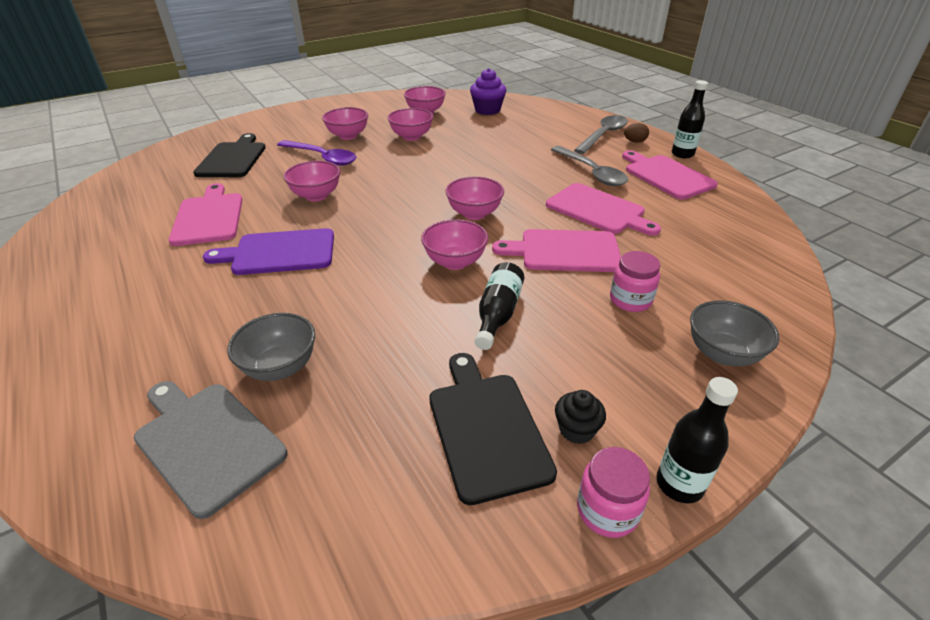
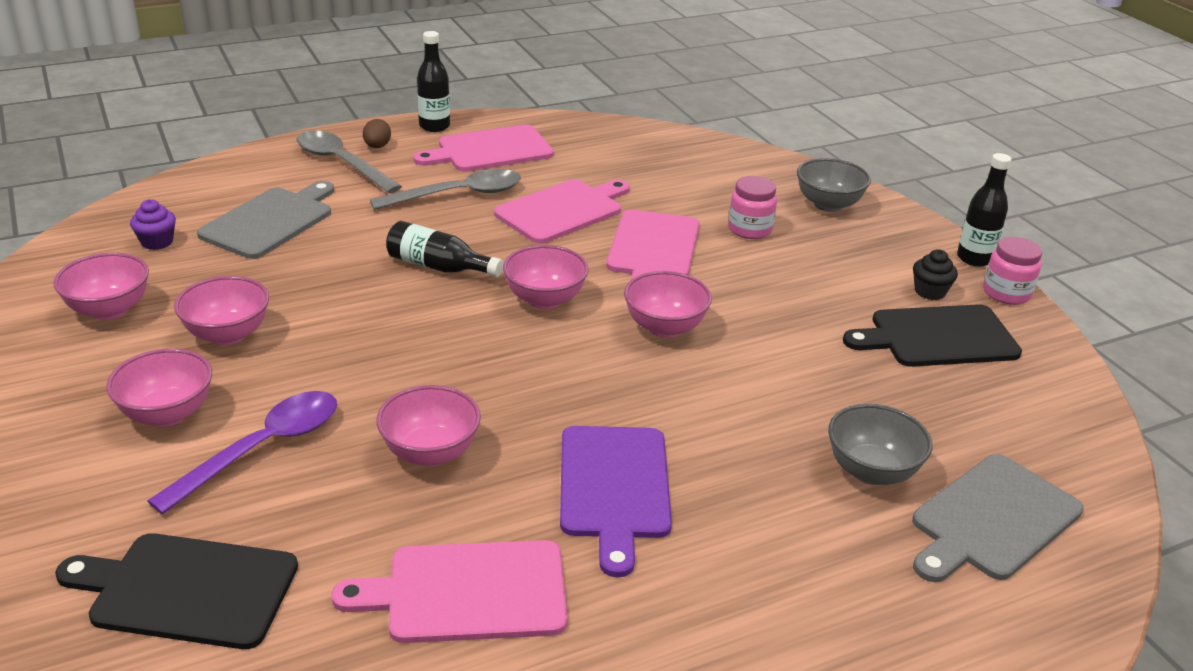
camera: 85 degrees left, 5 degrees down
(487, 110) = (157, 242): purple cupcake -> purple cupcake, size x0.61
(498, 314) = (772, 310): black bottle -> black bottle (439, 267)
(523, 129) = (270, 221): none -> grey cutting board

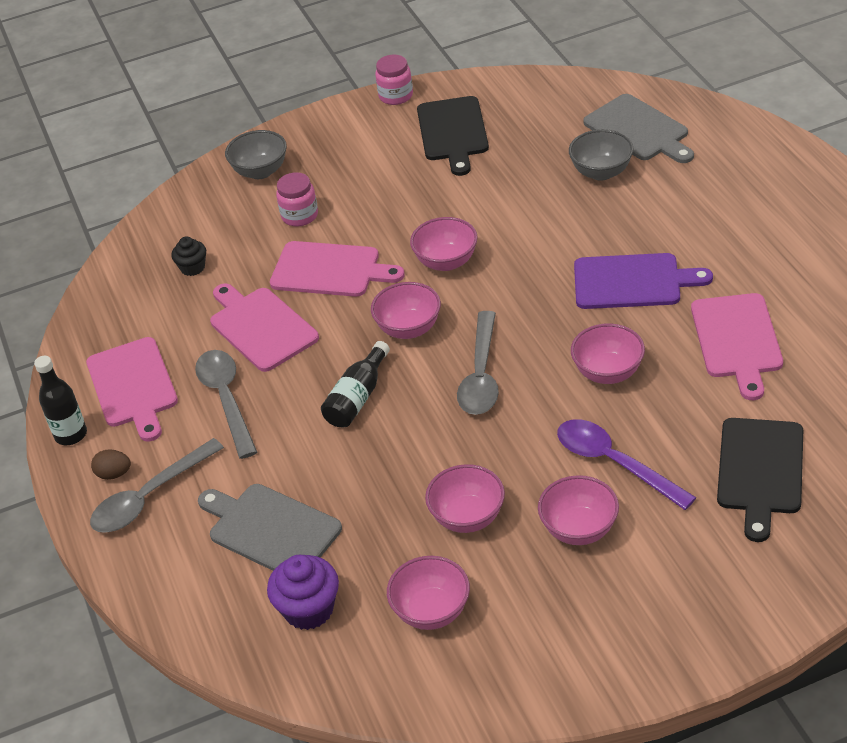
camera: 80 degrees left, 10 degrees up
(157, 242) = (308, 609): purple cupcake -> purple cupcake, size x1.63
(451, 349) = (481, 376): none -> grey spoon
(930, 291) = (394, 130): black cupcake -> black cupcake (192, 267)
(974, 258) = (348, 105): black bottle -> none

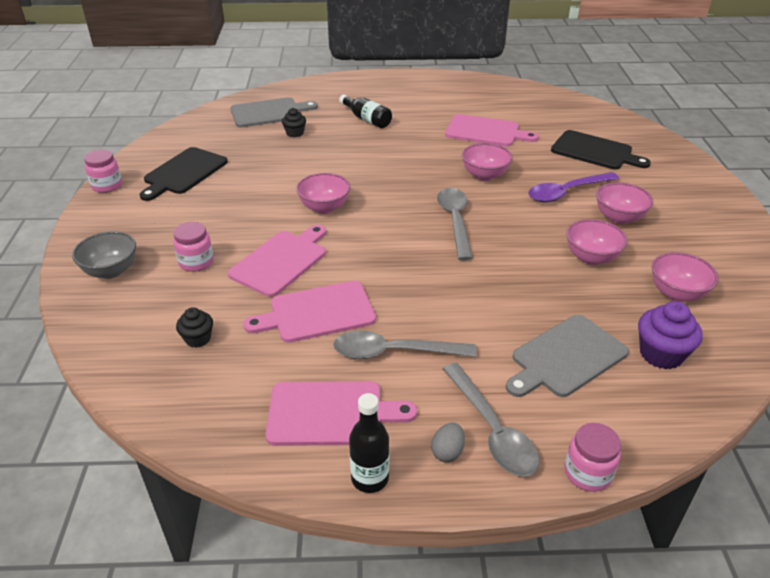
camera: 75 degrees left, 5 degrees down
(114, 474) = (447, 452): brown egg -> grey egg
(119, 575) = (587, 473): none -> pink jar
(358, 397) = (440, 279): black bottle -> black bottle (366, 119)
(409, 328) = (382, 239): pink bowl -> none
(453, 132) = (184, 173): black cutting board -> black cutting board turned 105 degrees clockwise
(481, 376) = (455, 221): grey spoon -> grey spoon turned 120 degrees counterclockwise
(601, 172) = (295, 133): grey bowl -> black cupcake
(632, 281) = (408, 148): purple cutting board -> none

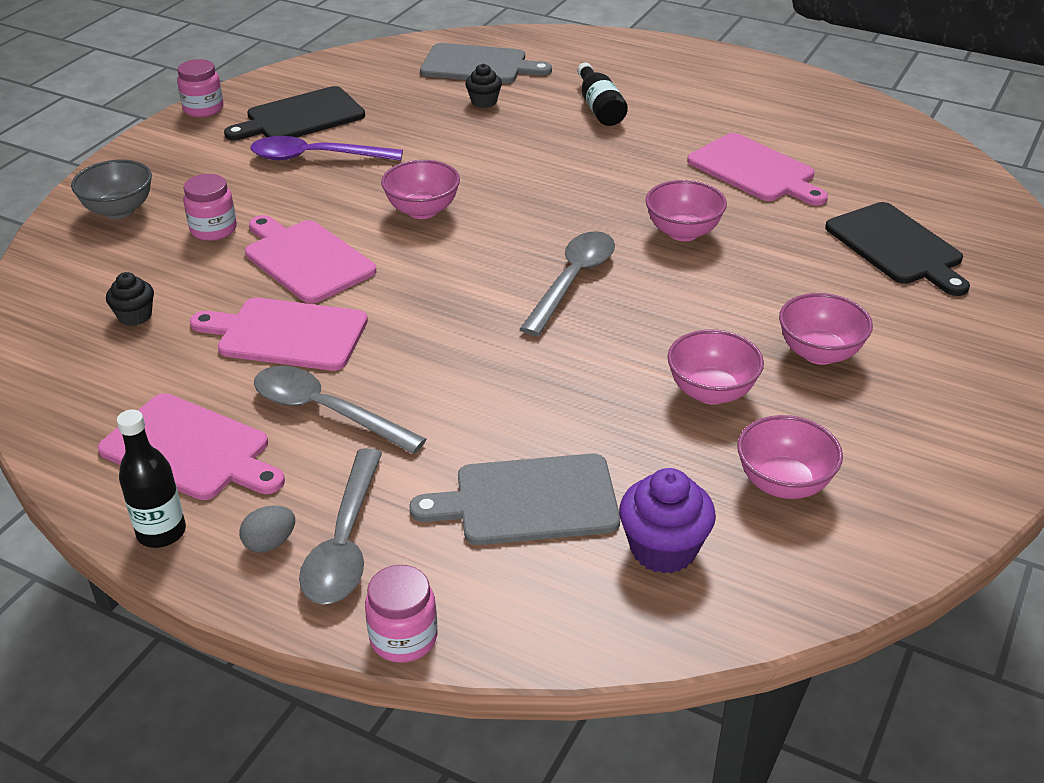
camera: 30 degrees right, 0 degrees up
(281, 261) = (306, 259): pink cutting board -> pink cutting board turned 105 degrees counterclockwise
(566, 192) = (778, 292): purple spoon -> purple spoon (315, 157)

